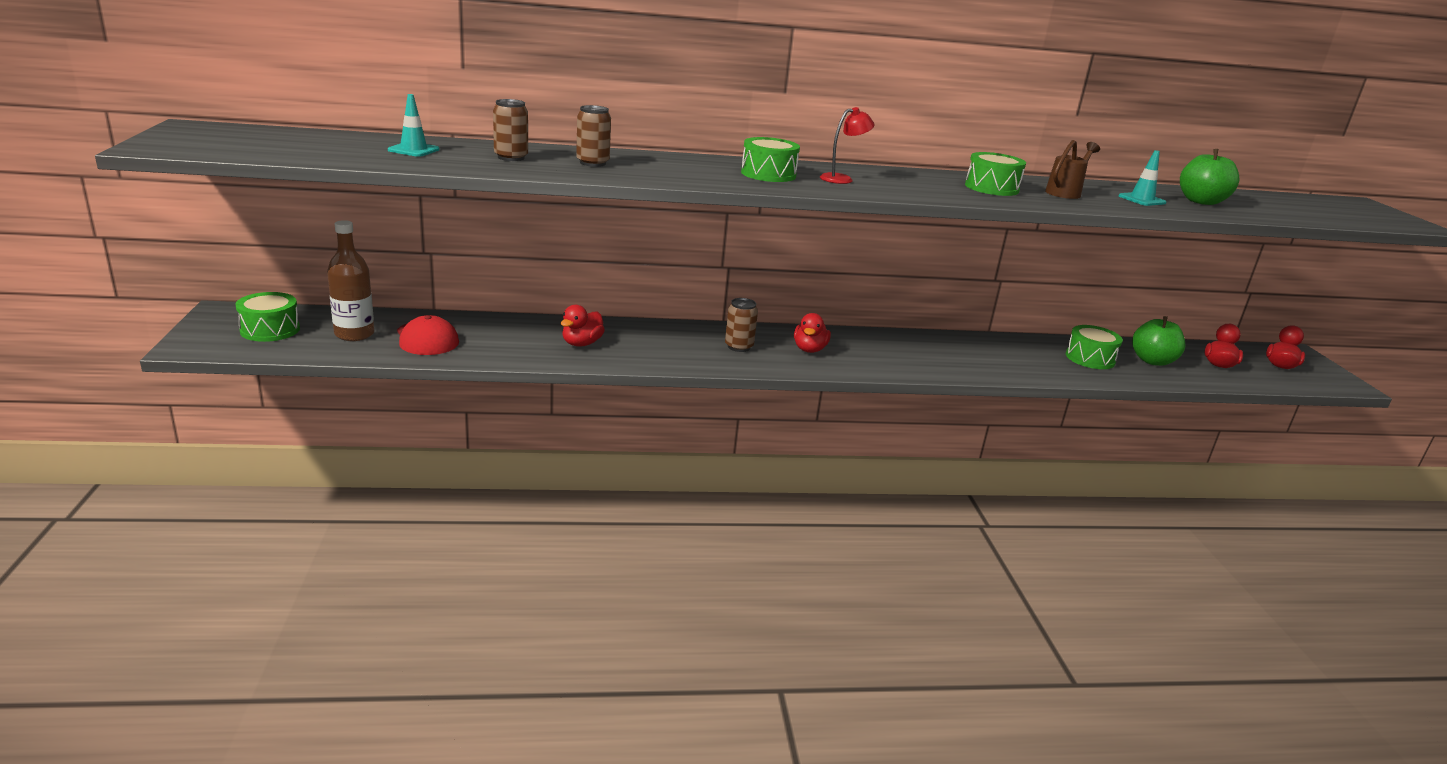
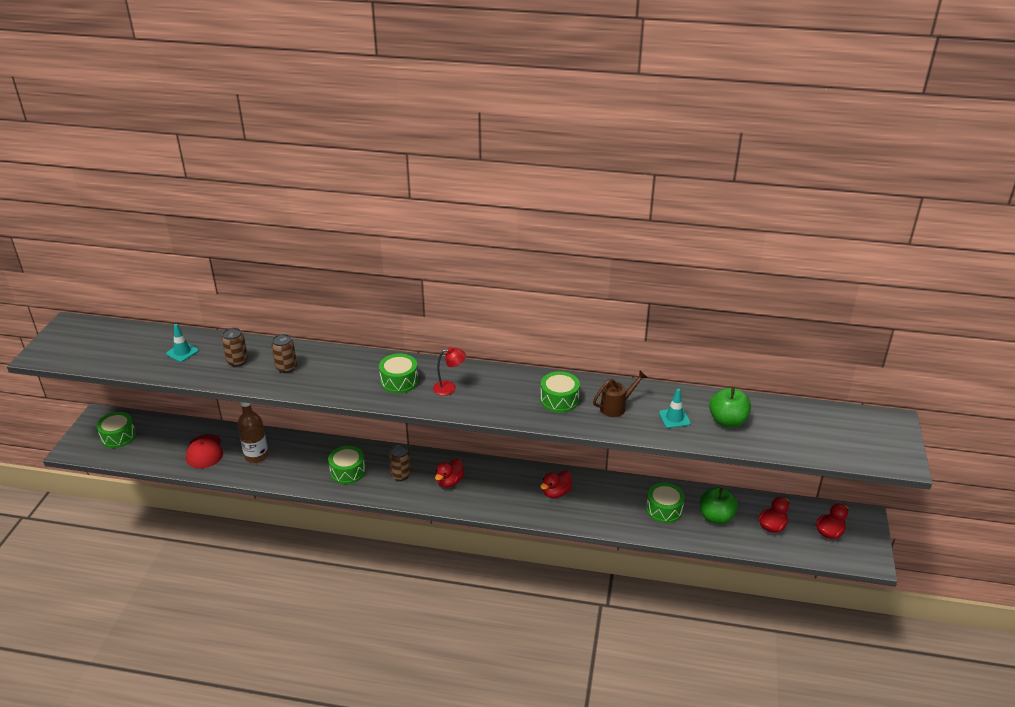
camera: 20 degrees right, 10 degrees up
(354, 334) = (164, 444): brown bottle -> brown bottle (256, 456)
(582, 343) = (297, 464): red duck -> red duck (556, 493)
(661, 347) = (347, 471): none -> green drum

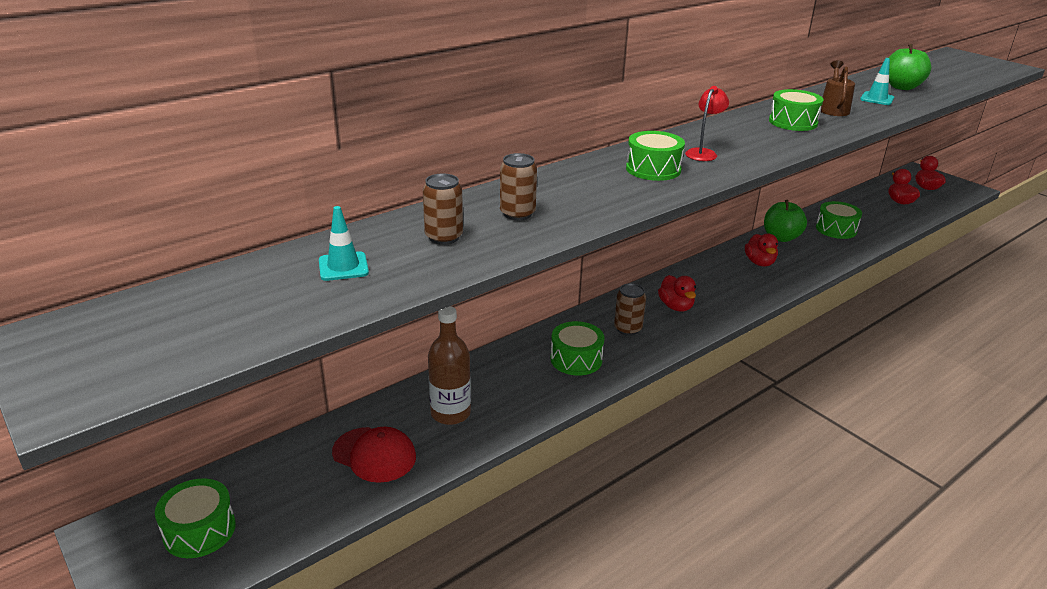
camera: 50 degrees left, 5 degrees down
(716, 517) = (867, 215): green apple -> green apple (781, 237)

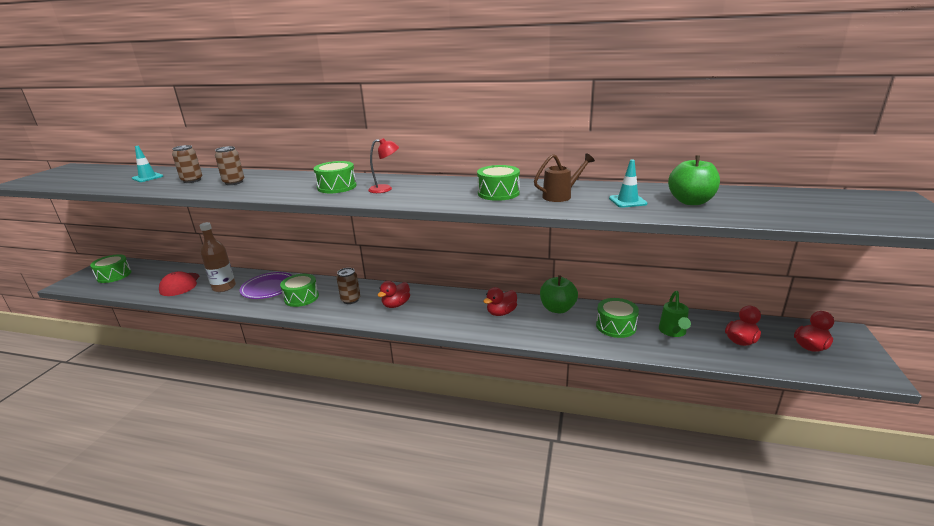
camera: 55 degrees right, 5 degrees down
(510, 377) = (268, 288): none -> purple plate
(866, 215) = (673, 332): none -> green watering can

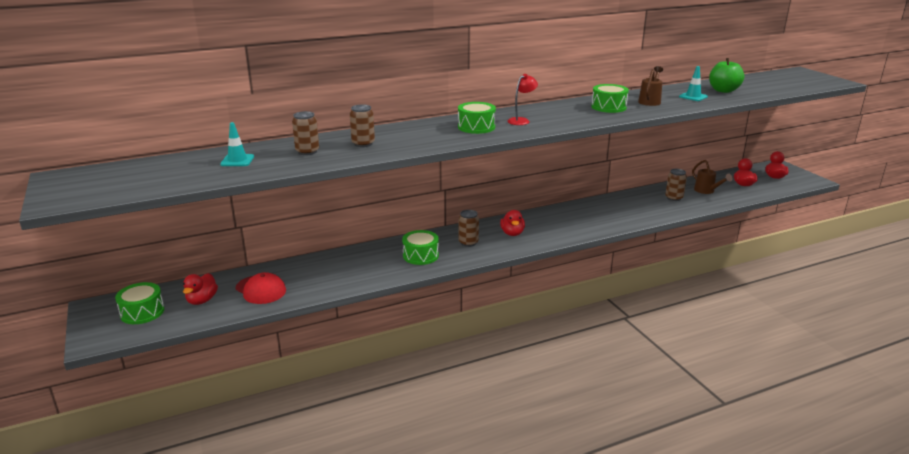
camera: 40 degrees left, 0 degrees up
(224, 287) = (320, 275): brown bottle -> none
(268, 288) = (371, 260): purple plate -> none
(501, 313) = (595, 213): red duck -> red duck (202, 300)
(557, 309) = (625, 199): green apple -> none
(616, 326) = (674, 198): green drum -> brown can
(673, 332) = (707, 191): green watering can -> brown watering can

